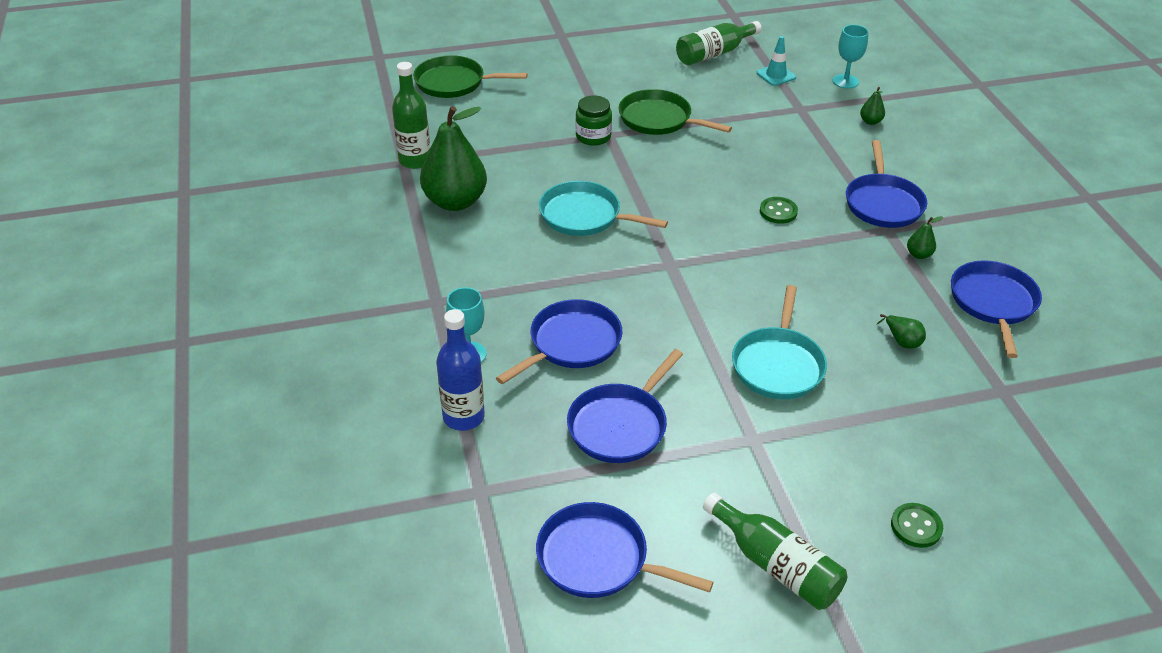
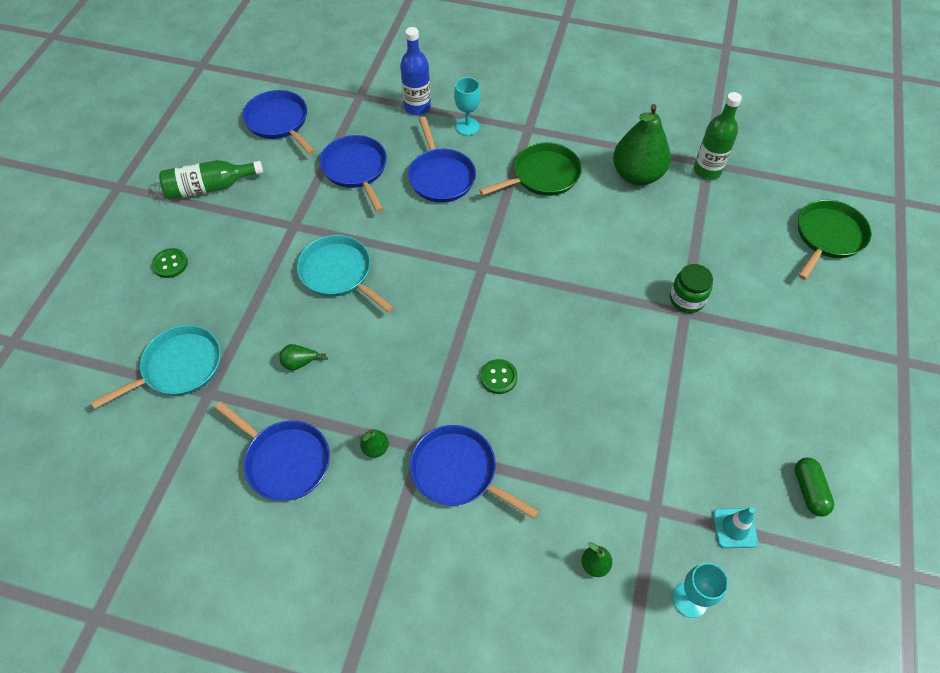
camera: 120 degrees right, 15 degrees up
(584, 216) = (573, 242): turquoise pan -> turquoise pan (179, 367)
(598, 559) = (279, 122): blue pan -> blue pan turned 90 degrees counterclockwise
(658, 119) = (692, 364): green pan -> green pan (543, 175)
(714, 54) = (809, 491): green bottle -> green capsule

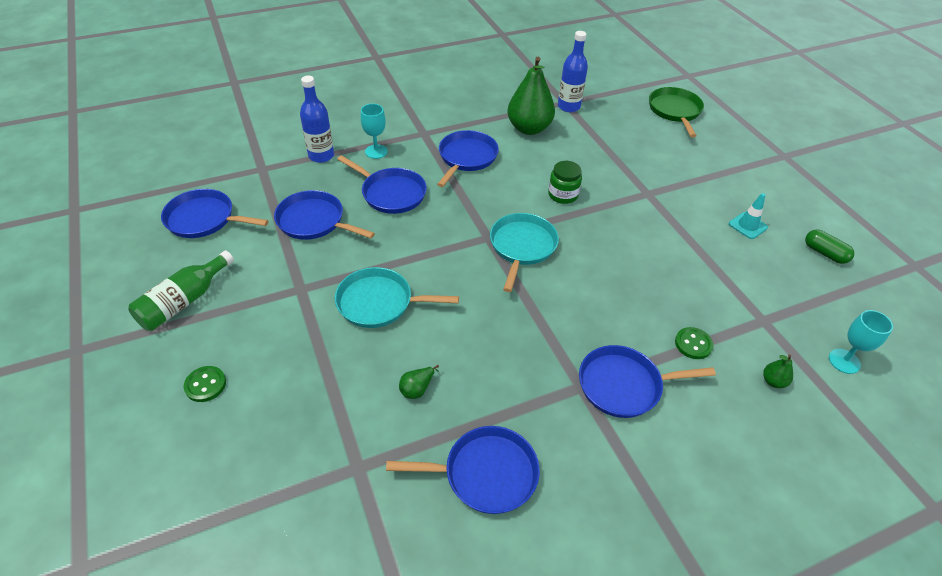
camera: 40 degrees left, 10 degrees down
(179, 367) = (305, 465): turquoise pan -> turquoise pan (522, 246)
(375, 448) = (547, 411): green pear -> none
(498, 377) = (580, 303): green button -> green button (693, 344)
(543, 175) = (466, 157): green pan -> blue pan
(687, 299) = (640, 185): green jar -> green jar (563, 195)
(707, 170) = (568, 106): green bottle -> blue bottle
(734, 528) = (816, 301): turquoise traffic cone -> turquoise traffic cone (747, 226)

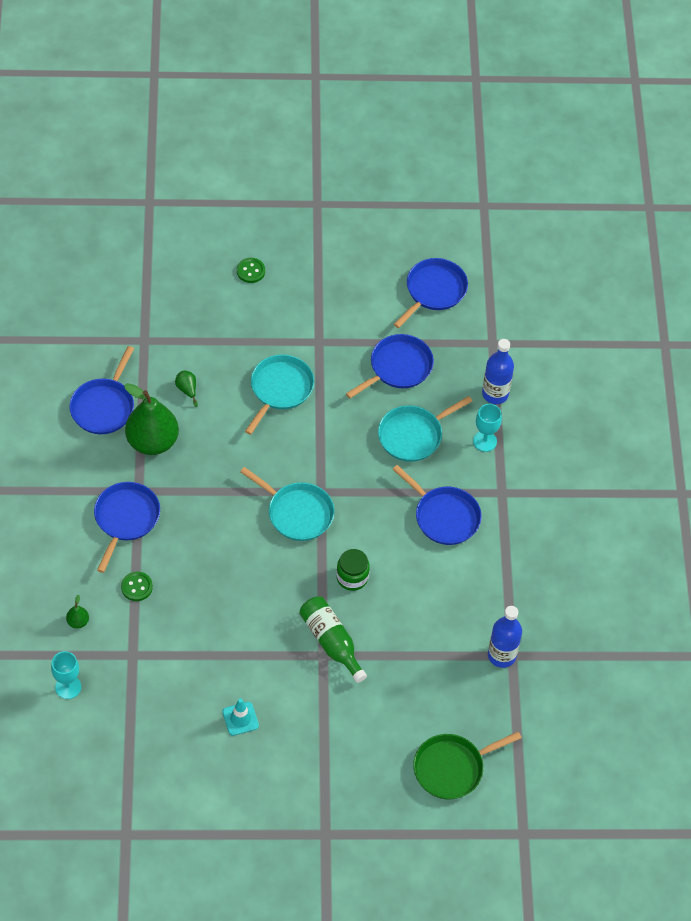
camera: 110 degrees right, 10 degrees up
(184, 301) = (338, 267): green bottle -> green bottle (331, 642)
(391, 193) = (413, 435): blue pan -> turquoise pan
(529, 128) = (473, 595): green pear -> green pear (152, 442)
(675, 111) = (452, 768): green pan -> green pan turned 135 degrees clockwise
(824, 253) = (177, 763): green capsule -> none

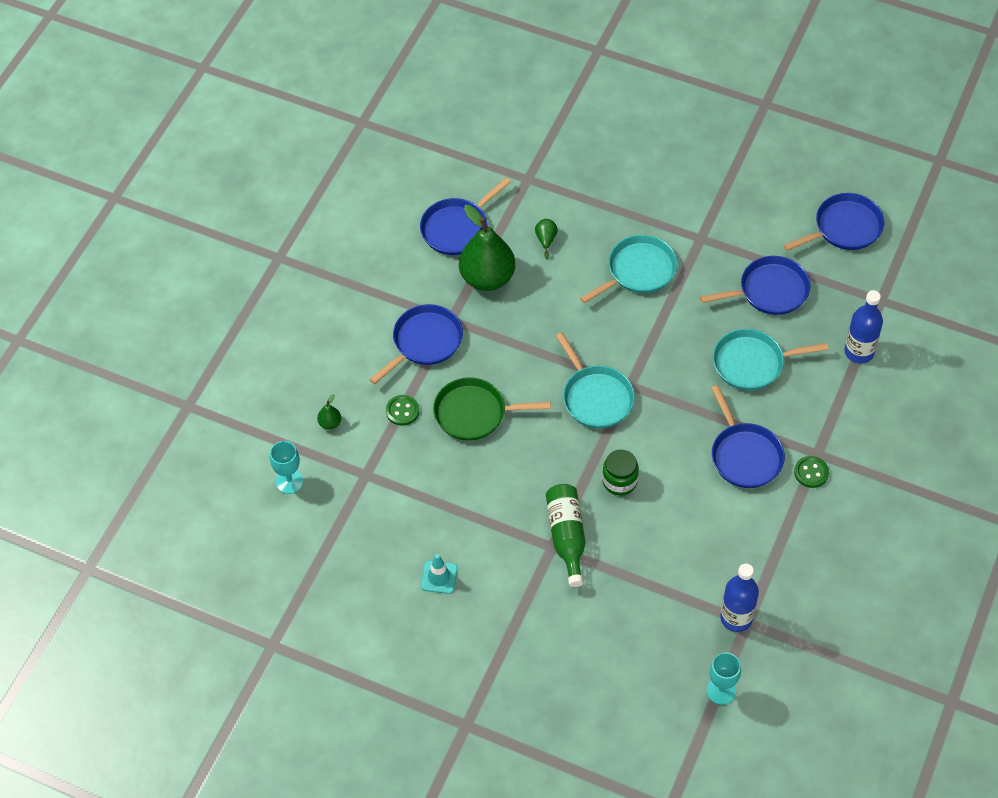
camera: 30 degrees right, 0 degrees up
(250, 271) = (666, 147): green button -> green button (811, 472)
(452, 768) = (627, 711): green pan -> green pan (474, 413)
(484, 441) = (824, 395): turquoise goblet -> turquoise goblet (721, 691)

